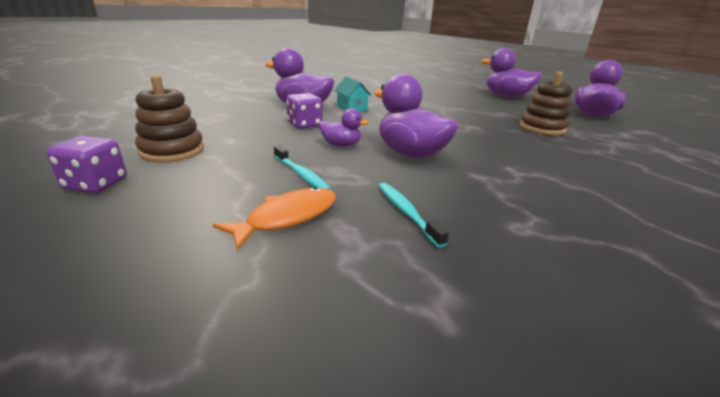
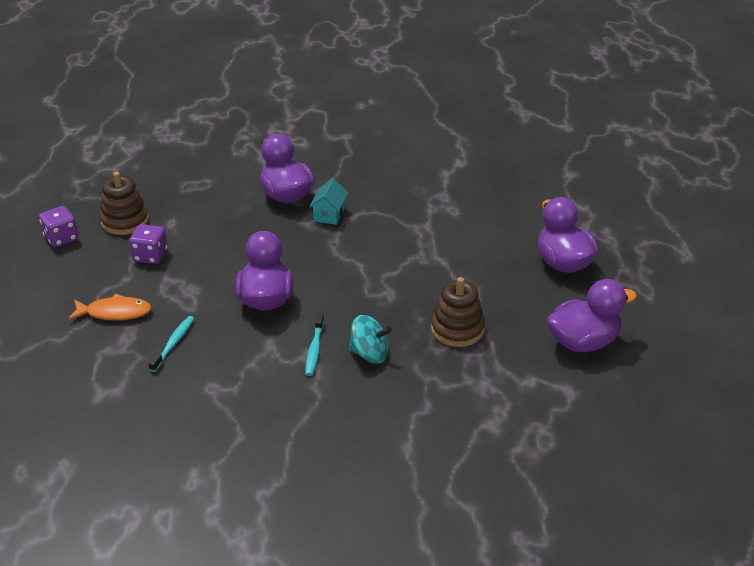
camera: 45 degrees right, 10 degrees up
(301, 175) = (165, 283): turquoise toothbrush -> turquoise toothbrush (314, 349)
(304, 125) = (247, 225): purple dice -> purple dice (150, 256)
(341, 145) = (234, 265): purple duck -> none
(542, 154) = (369, 354): none -> turquoise spinning top

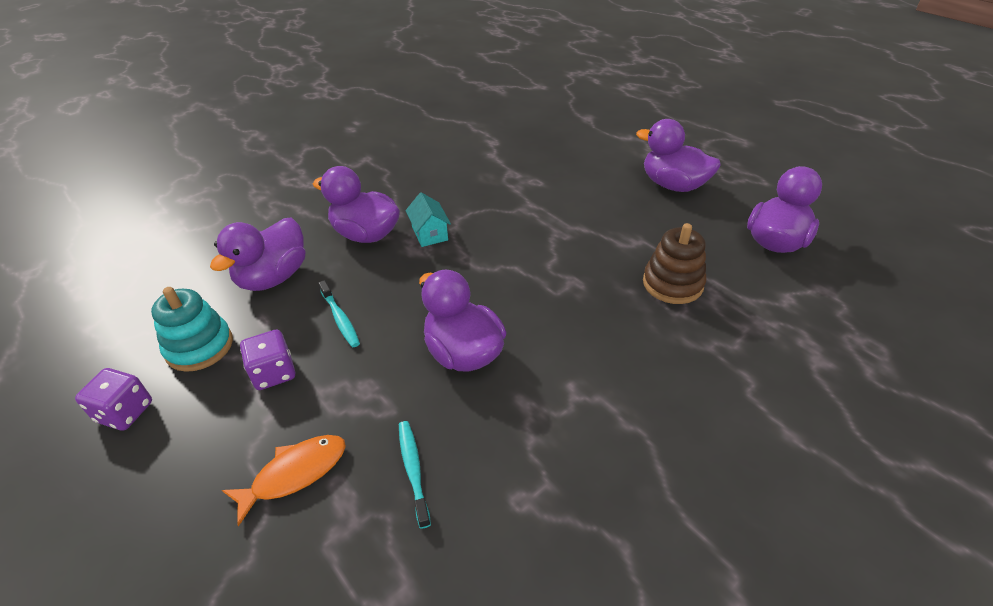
camera: 35 degrees left, 5 degrees up
(125, 221) = (199, 347): brown stacking toy -> turquoise stacking toy
(201, 198) = (273, 277): none -> purple duck
(314, 349) = (575, 380): turquoise toothbrush -> turquoise toothbrush (340, 319)
(369, 354) = (632, 353): turquoise spinning top -> none

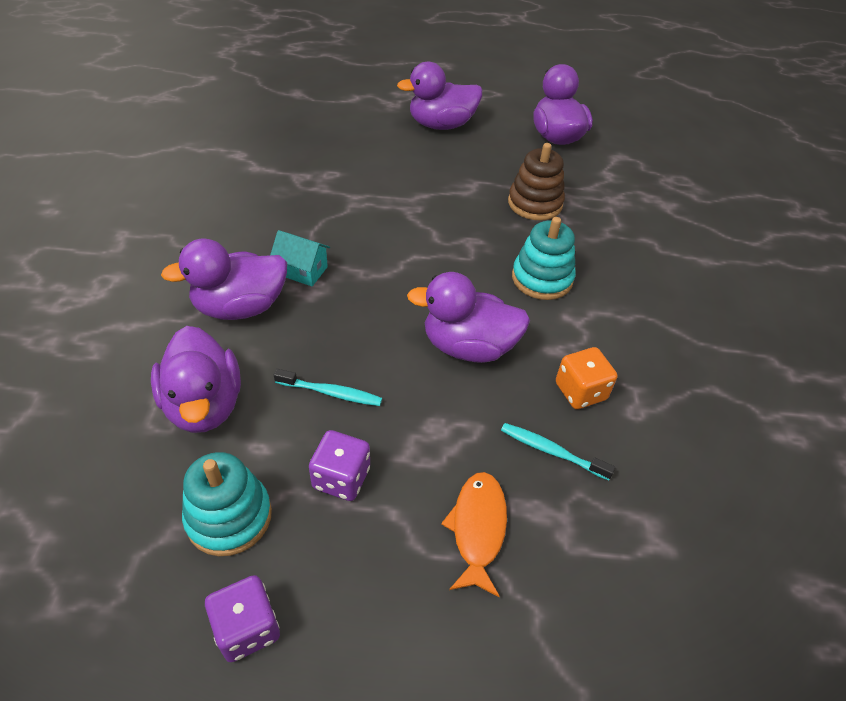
camera: 50 degrees left, 5 degrees up
(498, 448) = (580, 391): none -> orange dice
(592, 343) = (542, 278): none -> turquoise stacking toy

